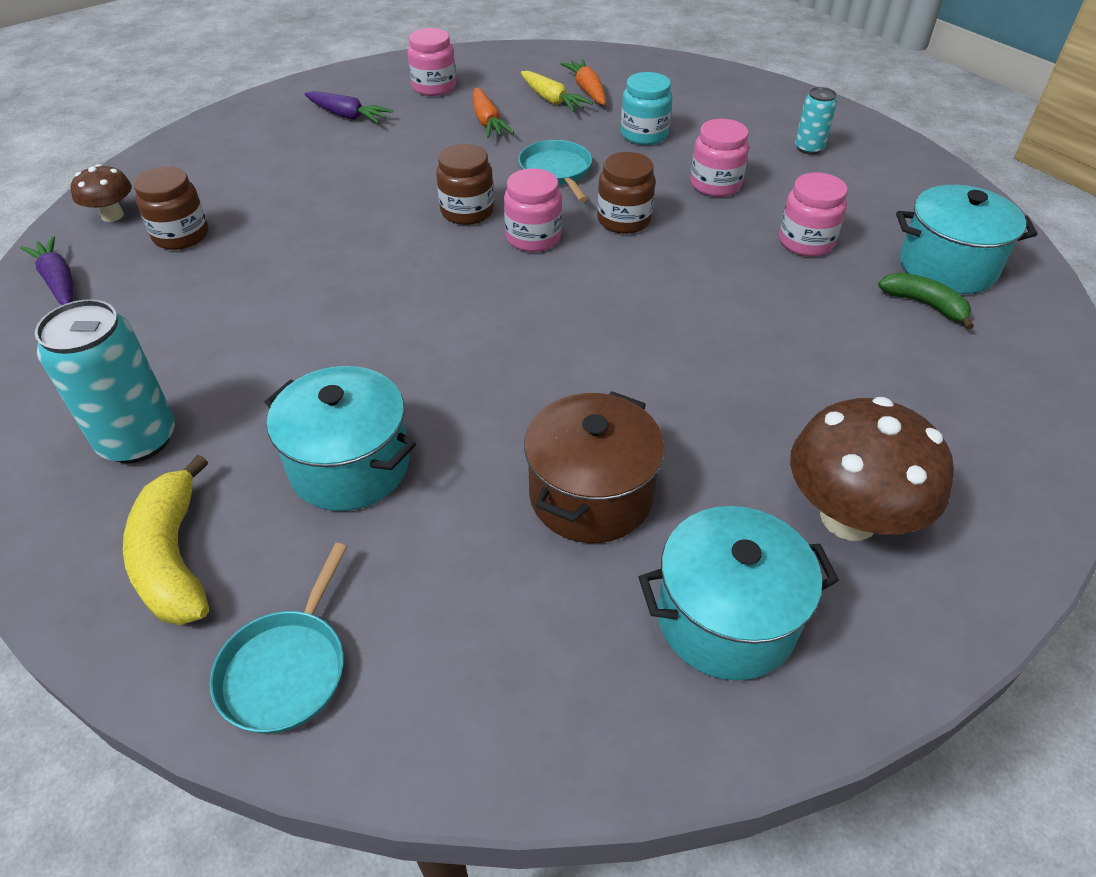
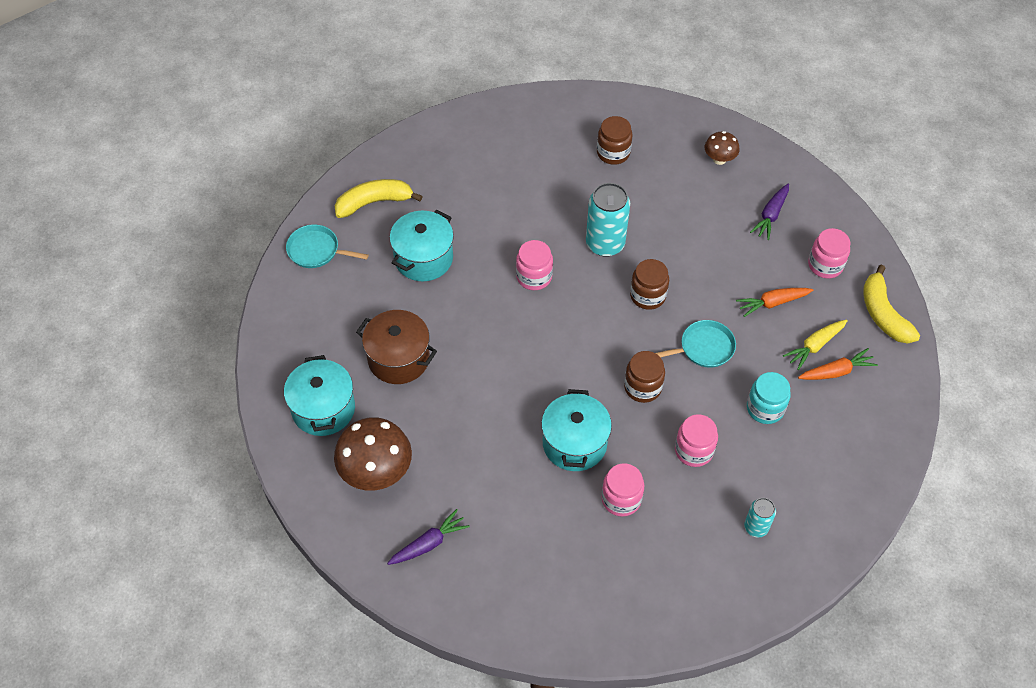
camera: 90 degrees right, 10 degrees up
(59, 281) = (567, 110): purple carrot -> purple carrot (429, 543)
(112, 215) = (632, 116): brown mushroom -> brown mushroom (719, 159)
(138, 439) = (445, 173): turquoise can -> turquoise can (605, 244)
(507, 60) = (883, 314): none -> yellow banana
(533, 238) = (619, 333): pink jar -> pink jar (534, 277)
(924, 304) = (551, 559): green banana -> none
(947, 266) = (595, 587): turquoise pot -> turquoise pot (574, 443)

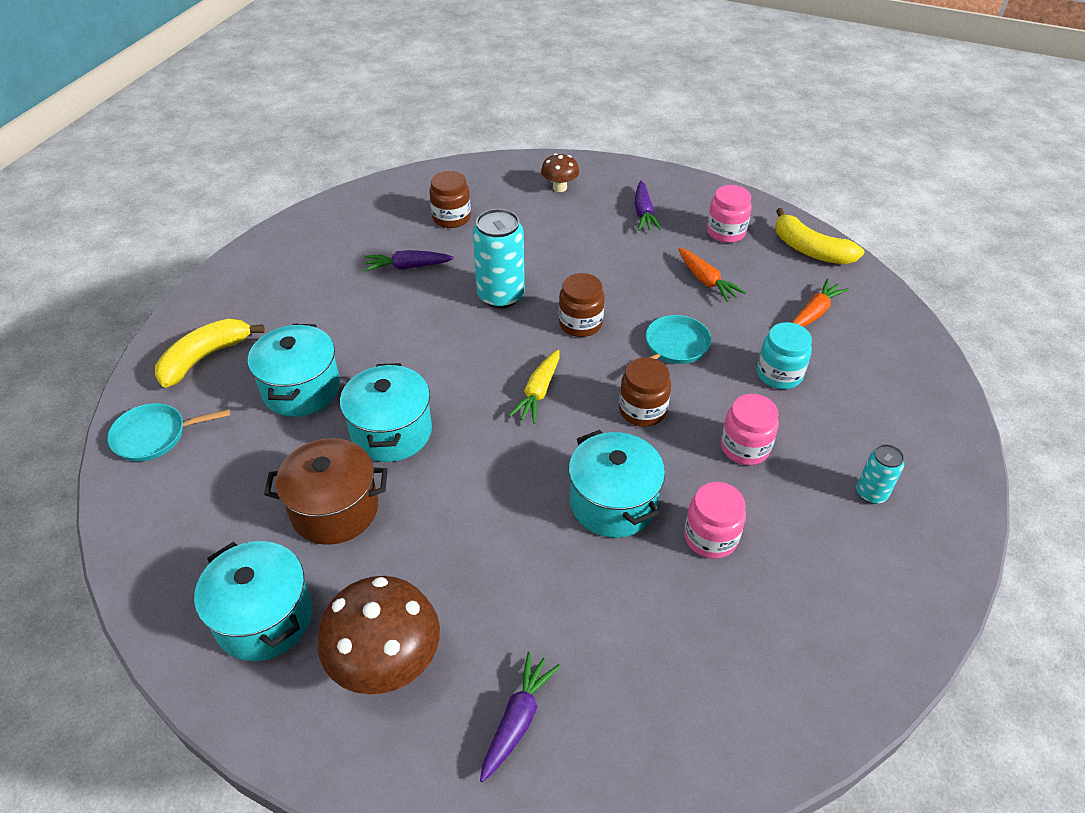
camera: 30 degrees left, 10 degrees down
(463, 320) = (391, 432): none -> turquoise pot
(534, 277) = (445, 355): pink jar -> none
(553, 186) = (408, 267): none -> purple carrot
(772, 303) = (706, 281): orange carrot -> orange carrot turned 75 degrees counterclockwise
(815, 346) = (775, 300): yellow carrot -> yellow carrot (538, 392)

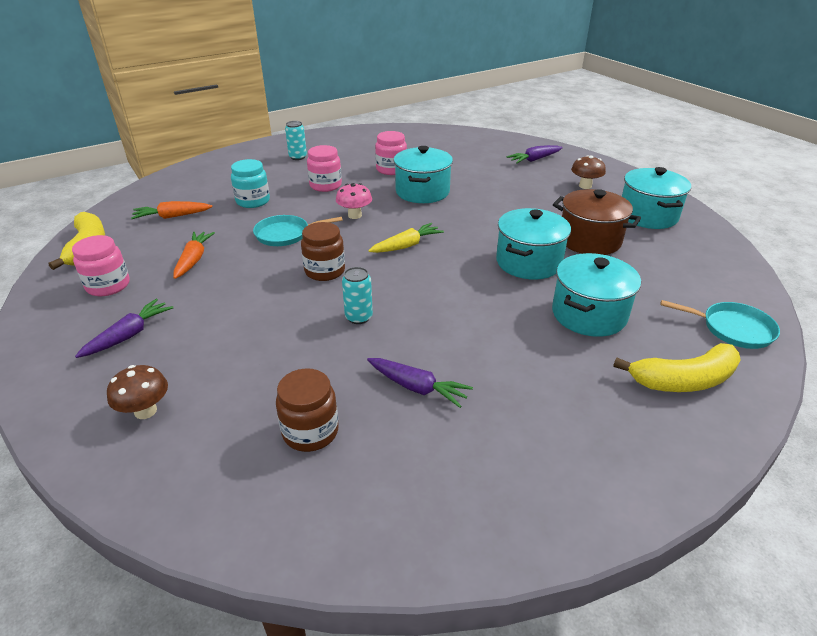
camera: 145 degrees left, 10 degrees down
(387, 663) = (585, 186): brown mushroom -> brown mushroom, size x0.54
(501, 296) = (358, 317): turquoise can -> turquoise can, size x0.55
(642, 410) = (354, 215): brown jar -> pink mushroom

